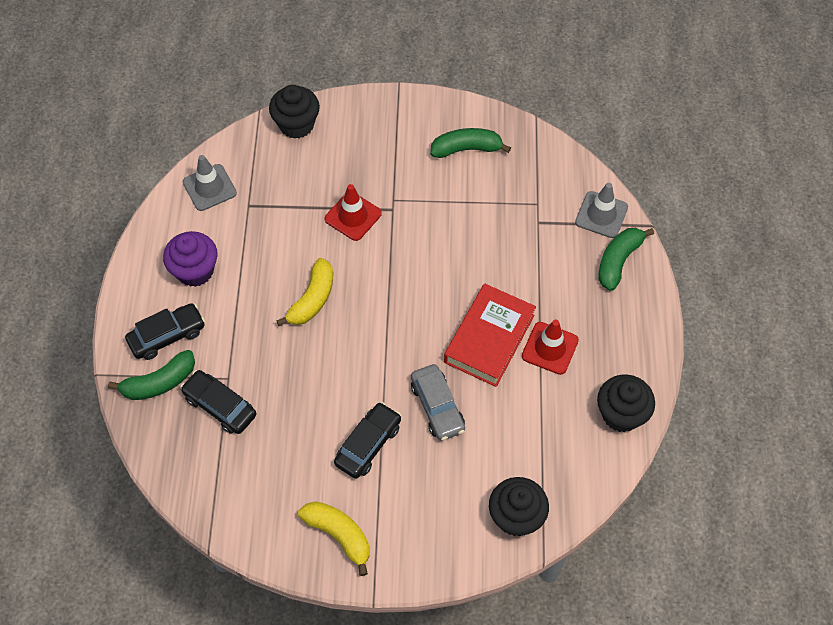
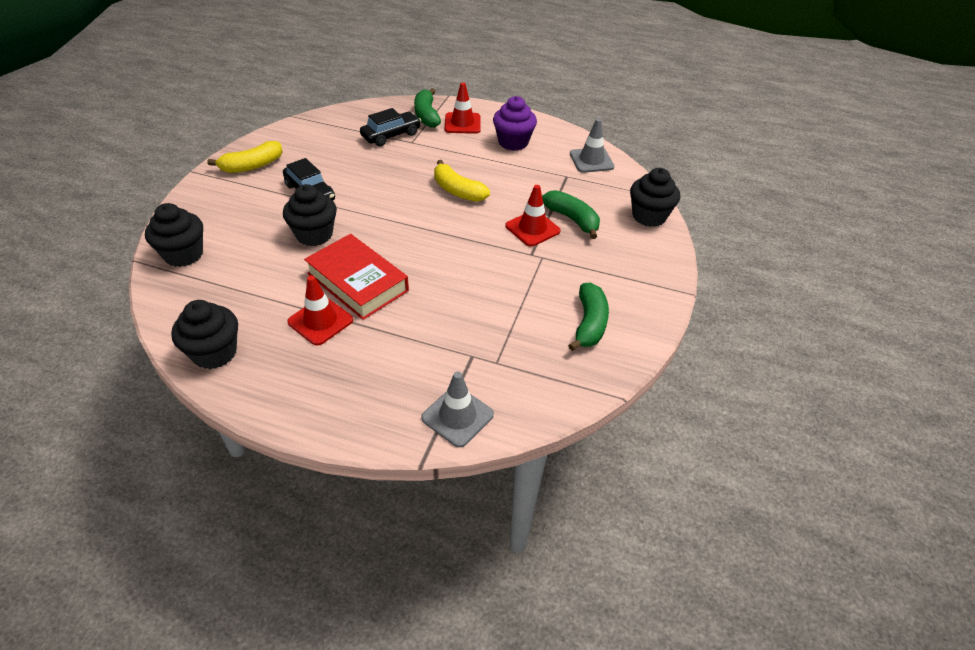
camera: 105 degrees right, 15 degrees down
(167, 336) = (462, 123): black car -> red traffic cone
(437, 407) = (314, 235): grey car -> black cupcake
(618, 261) = (388, 411): green banana -> green banana (572, 219)

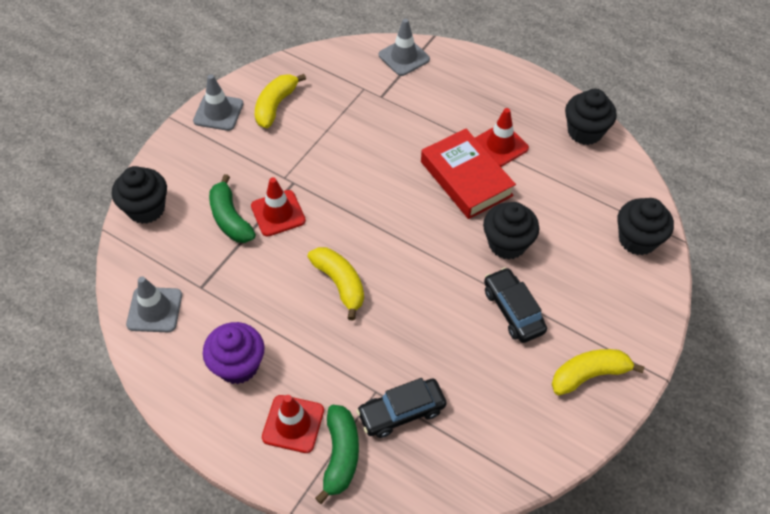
camera: 165 degrees left, 10 degrees up
(589, 323) = (275, 106): green banana -> yellow banana
(646, 306) = (218, 112): none -> grey traffic cone

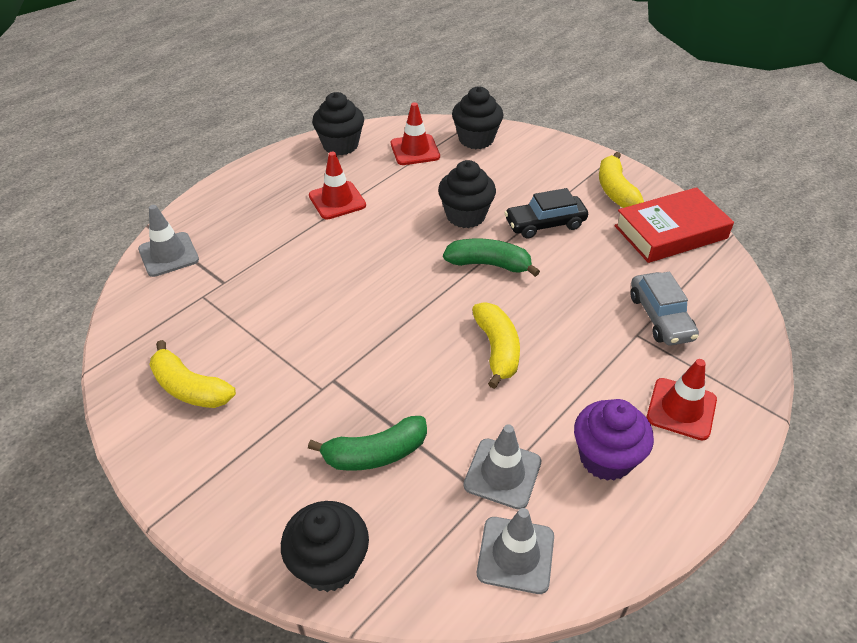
camera: 80 degrees left, 10 degrees down
(218, 112) = (171, 458): grey traffic cone -> grey traffic cone (502, 473)
(278, 213) = (379, 400): red traffic cone -> red traffic cone (415, 150)
(340, 283) = (497, 349): yellow banana -> yellow banana turned 105 degrees clockwise
(340, 455) = (714, 371): green banana -> green banana (489, 264)
(401, 412) = (660, 317): black car -> grey car
(466, 178) = (374, 231): red book -> red book (670, 232)

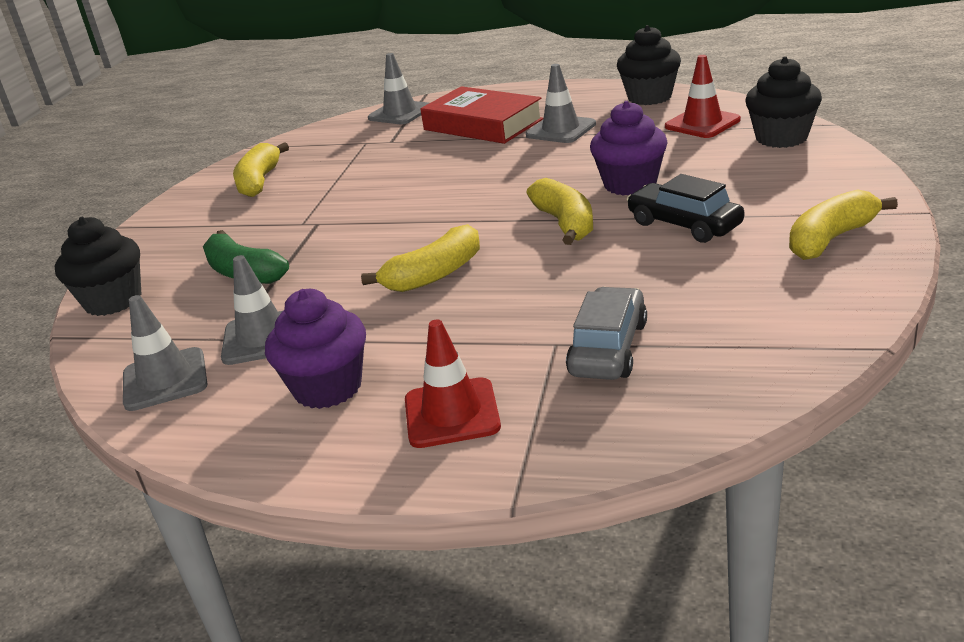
camera: 65 degrees right, 15 degrees down
(337, 200) = (561, 130): red traffic cone -> grey traffic cone
(465, 216) = (630, 184): black cupcake -> purple cupcake
(489, 264) = (565, 223): green banana -> yellow banana
(660, 317) = (608, 348): grey car -> grey car turned 150 degrees clockwise
(670, 232) = (804, 301): red book -> red book (483, 124)

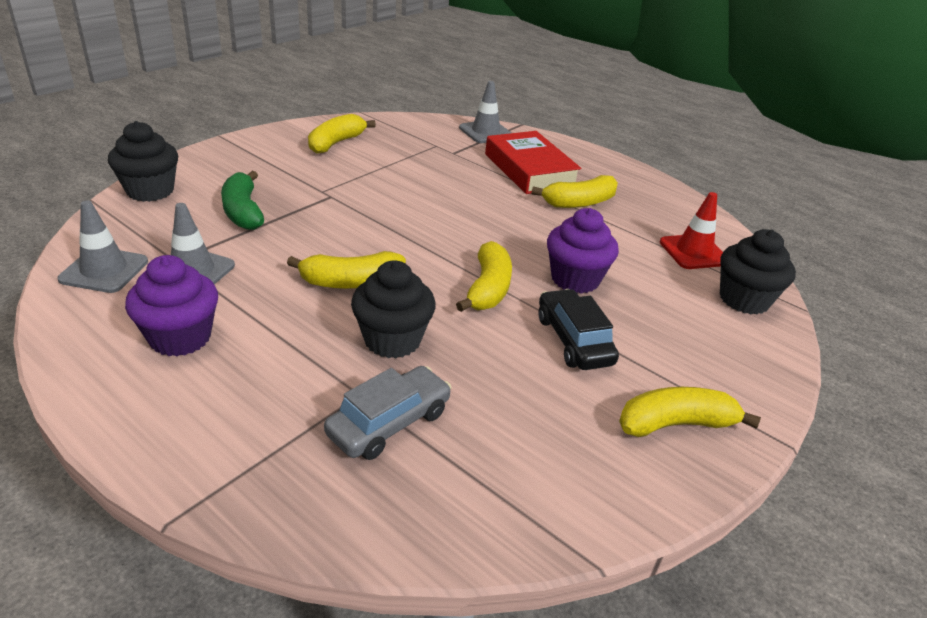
camera: 20 degrees right, 5 degrees up
(451, 413) = (224, 411): red traffic cone -> none
(561, 130) = (579, 203): grey traffic cone -> yellow banana
(649, 97) = (679, 206): black cupcake -> black cupcake (392, 340)

